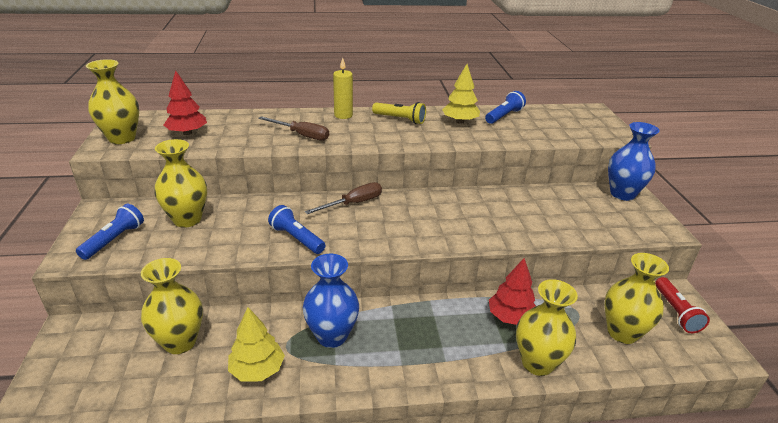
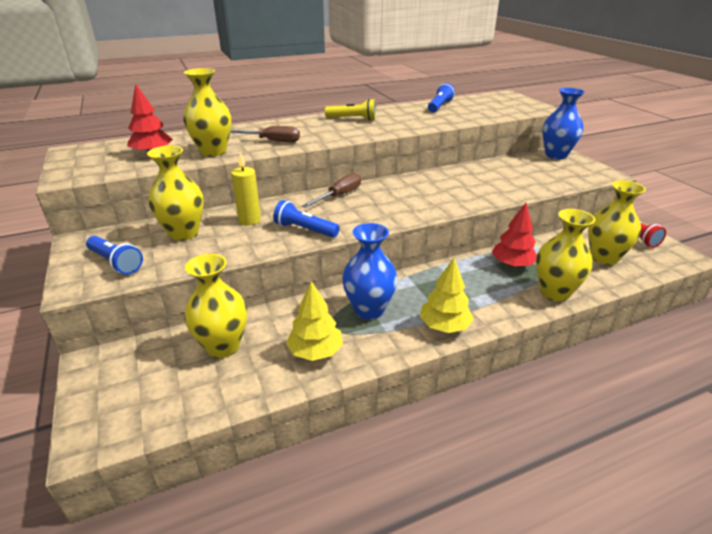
camera: 15 degrees left, 0 degrees up
(114, 240) = (116, 263): blue flashlight -> blue flashlight turned 120 degrees clockwise
(122, 138) = (83, 166): yellow vase -> yellow vase (213, 152)
(343, 115) = (298, 122): yellow candle -> yellow candle (249, 220)
(460, 121) = (406, 114): yellow tree -> yellow tree (444, 326)

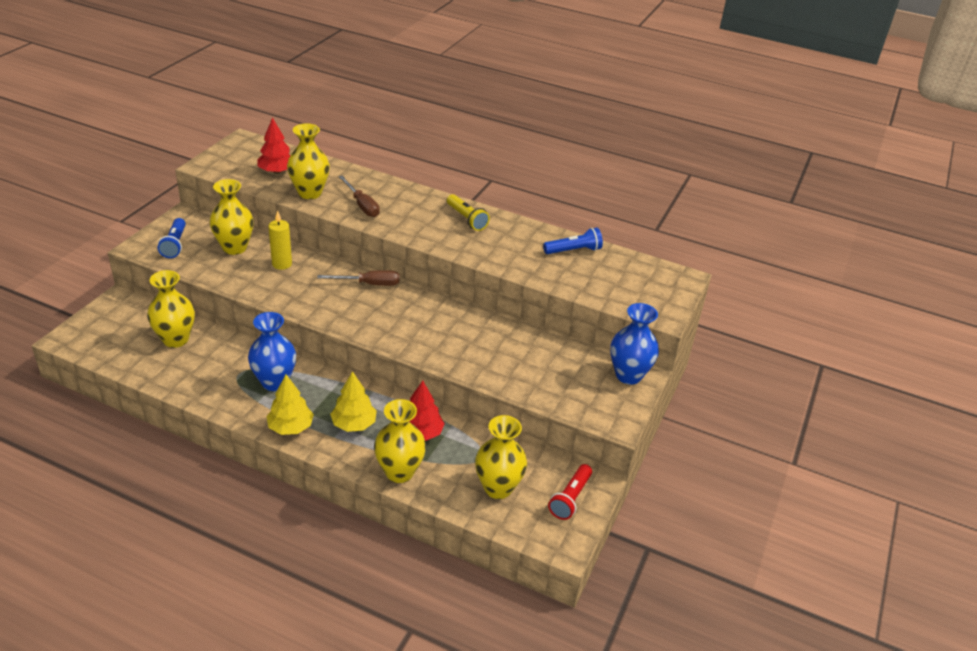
camera: 45 degrees right, 5 degrees up
(305, 230) = (295, 295): blue flashlight -> none
(315, 352) = (206, 380): yellow tree -> yellow tree (354, 424)

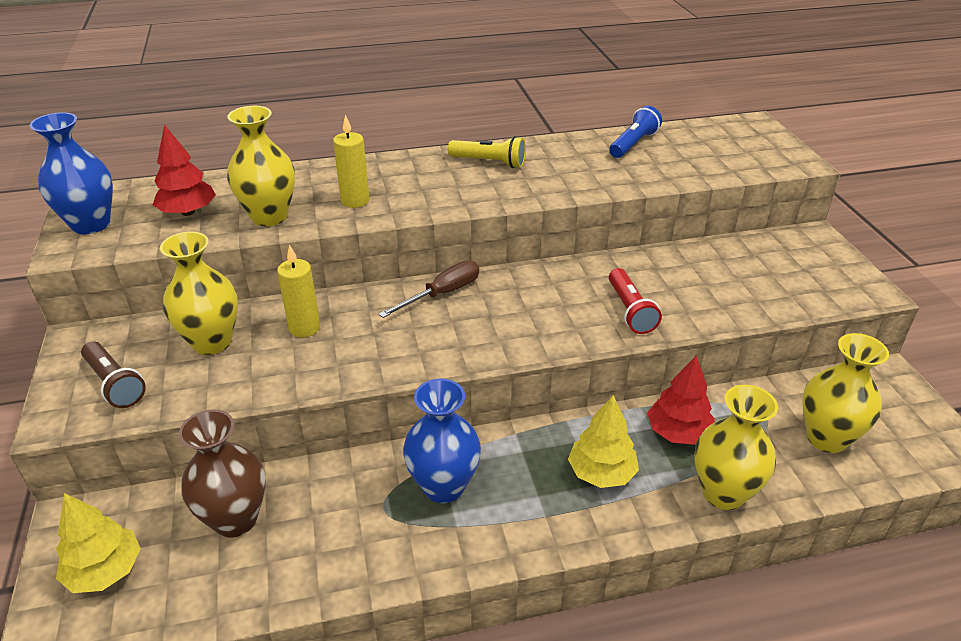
camera: 35 degrees left, 0 degrees up
(175, 245) = (114, 384): blue flashlight -> brown flashlight
(176, 339) = (235, 519): yellow vase -> brown vase
(290, 427) = (540, 530): yellow tree -> yellow tree (105, 571)
(362, 205) = (355, 201): brown screwdriver -> yellow candle
(570, 498) = (891, 401): red flashlight -> red flashlight (630, 311)
(628, 375) = (806, 243): blue vase -> blue vase (91, 224)

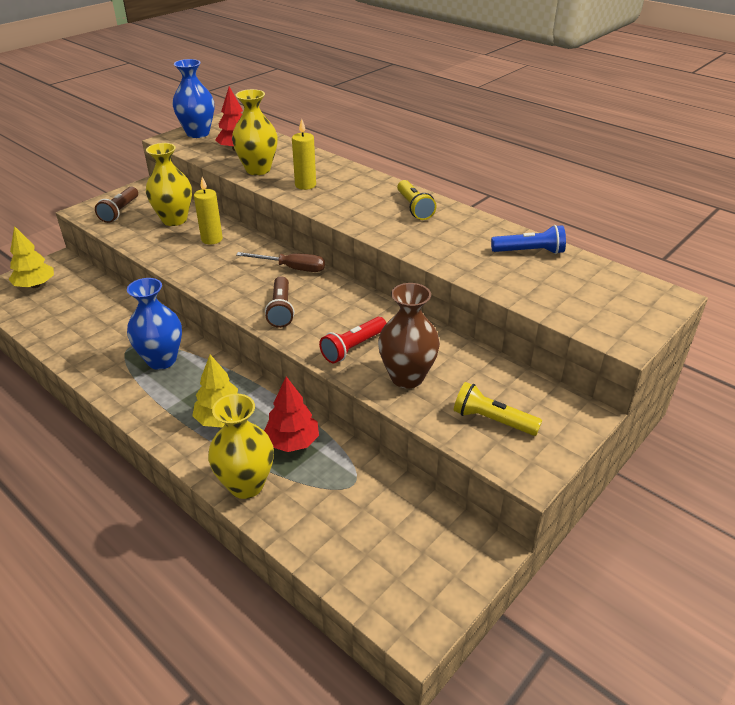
camera: 55 degrees right, 0 degrees up
(235, 519) = (90, 304): brown vase -> brown vase (407, 377)
(518, 331) = (281, 310): none -> brown flashlight
(795, 280) = (492, 420): none -> yellow flashlight
(826, 438) = (357, 528): yellow vase -> none

